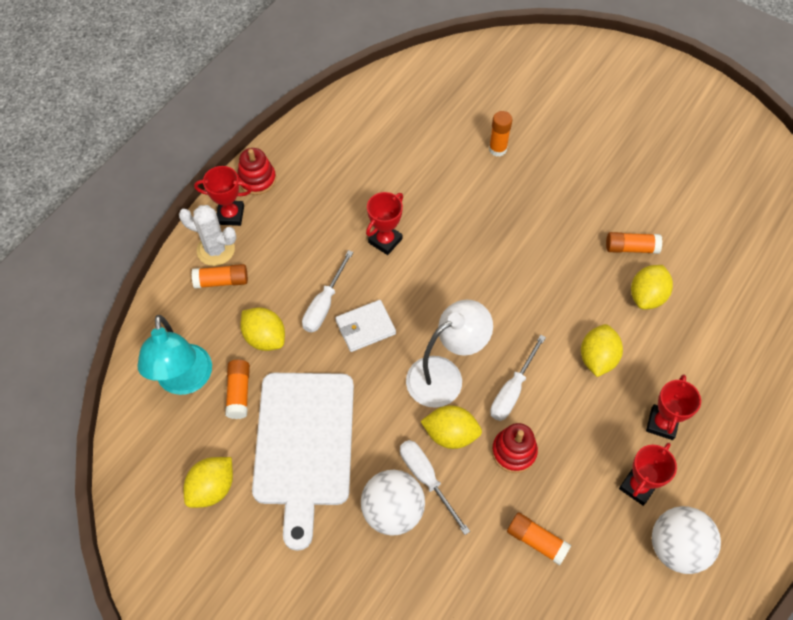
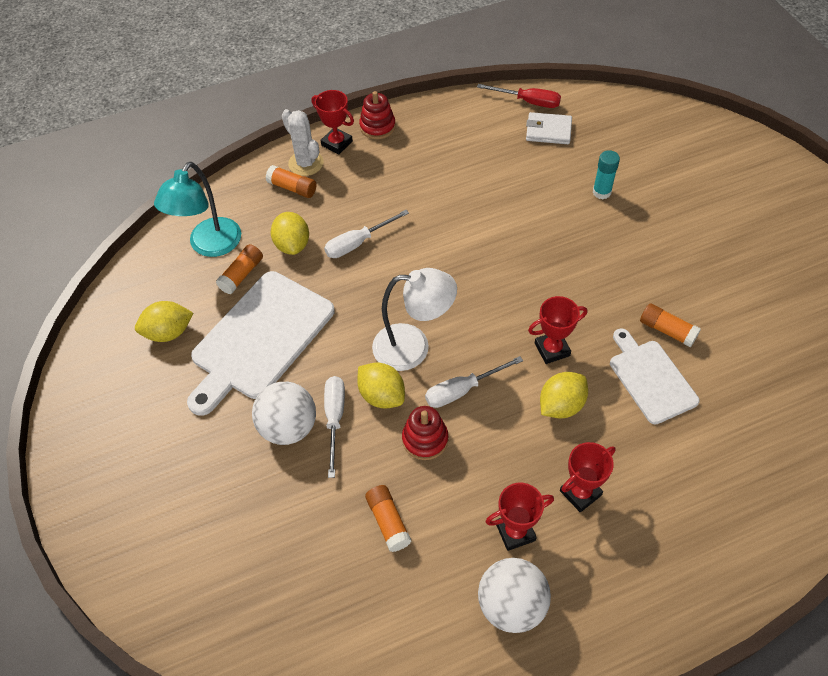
camera: 35 degrees right, 5 degrees down
(365, 327) = (377, 277): white wallet -> white wallet (548, 131)
(376, 91) = (528, 102): none -> red screwdriver
(385, 241) = (445, 219): red trophy -> red trophy (552, 349)
(497, 149) = (601, 192): orange glue stick -> turquoise glue stick
(647, 296) = (651, 378): yellow lemon -> white cutting board

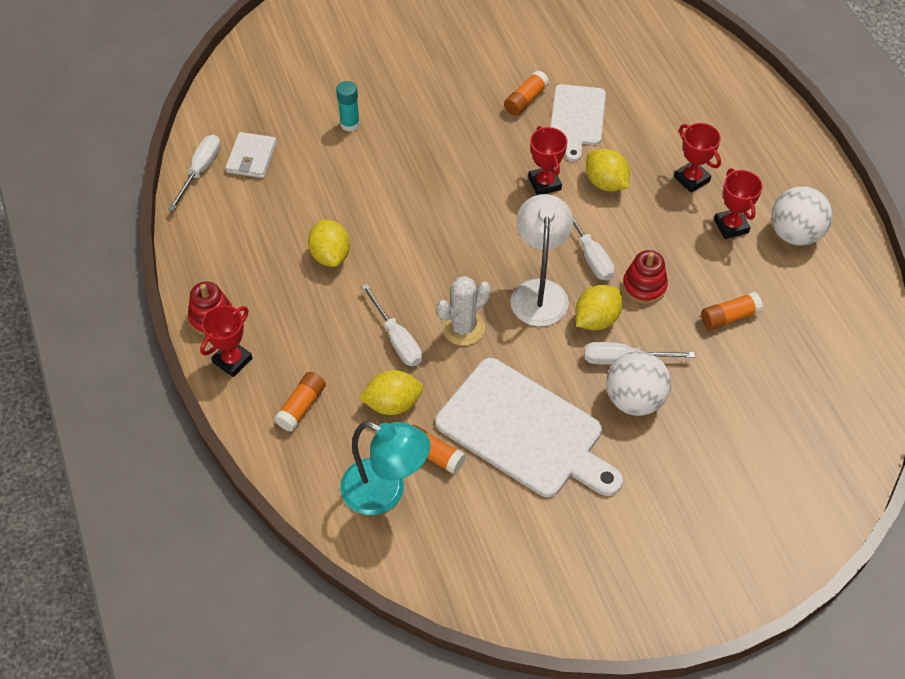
camera: 90 degrees left, 0 degrees up
(168, 332) = (513, 525): yellow lemon -> yellow lemon (330, 255)
(306, 163) = (261, 393): white cactus -> white cactus (463, 328)
(528, 102) = (200, 171): red screwdriver -> white screwdriver
(651, 378) = (577, 118): white cutting board -> white cutting board turned 60 degrees counterclockwise

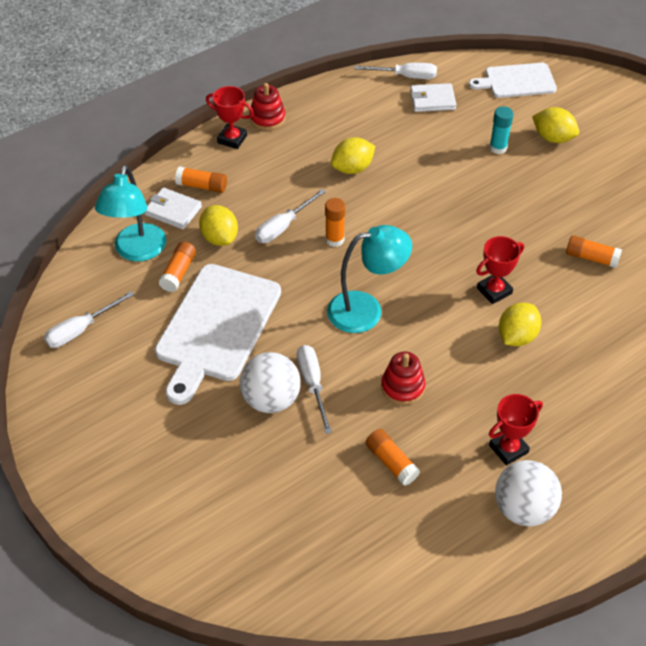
camera: 75 degrees right, 5 degrees down
(331, 444) = (173, 211): none -> white wallet
(432, 296) = (334, 239): none -> orange glue stick
(463, 328) = (308, 266): white cactus -> none
(539, 292) = (366, 310): white lamp -> turquoise lamp
(577, 118) = (589, 300): white cutting board -> white cutting board (516, 81)
(590, 254) = (423, 339): white screwdriver -> white screwdriver (81, 330)
(596, 319) = (350, 357): yellow lemon -> yellow lemon (553, 138)
(691, 179) = (555, 406): red trophy -> none

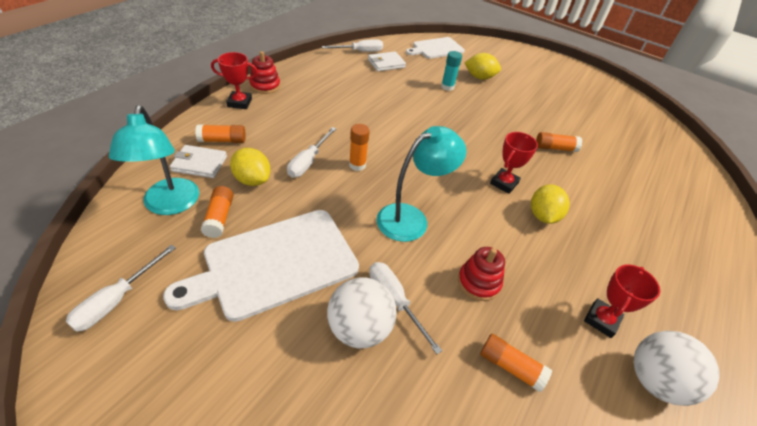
camera: 25 degrees left, 5 degrees down
(216, 327) = (274, 263): white cutting board -> white cutting board turned 60 degrees clockwise
(352, 168) = (348, 112): yellow lemon -> none

